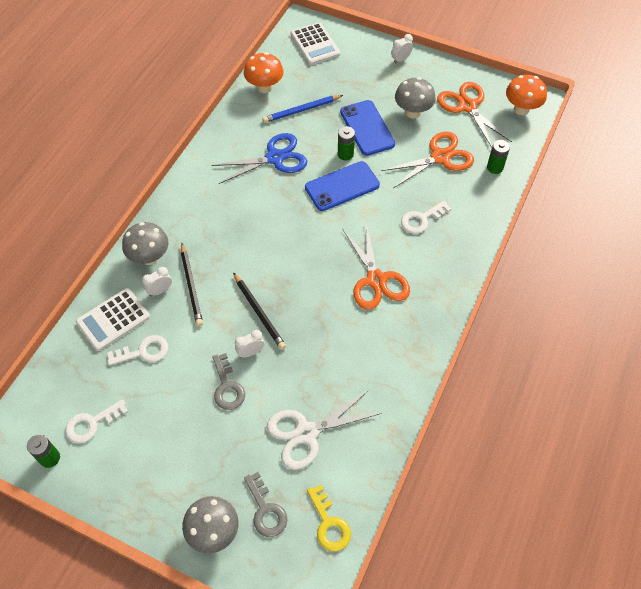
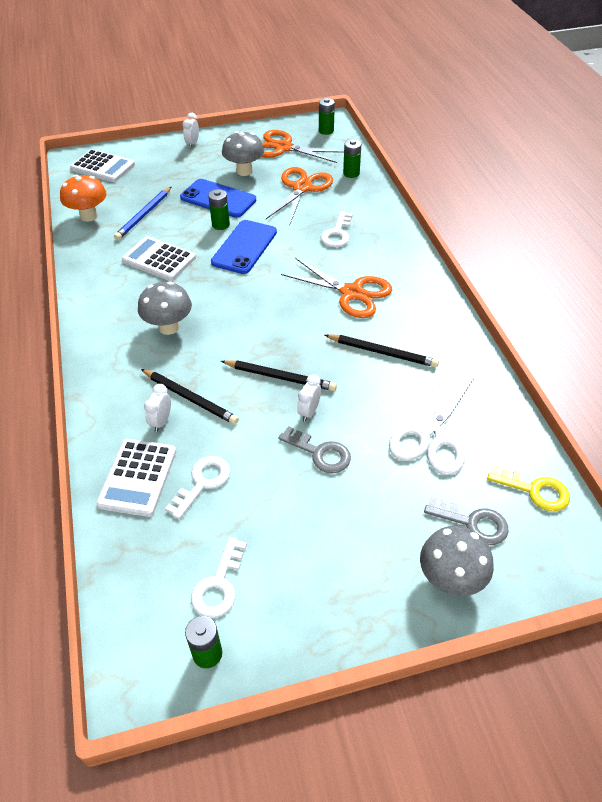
camera: 40 degrees left, 10 degrees down
(149, 257) = (118, 402): grey mushroom -> grey mushroom (169, 327)
(275, 158) = (159, 259): blue scissors -> white calculator
(344, 344) = (382, 352): none -> black pencil
(521, 109) = (326, 131): orange mushroom -> green battery

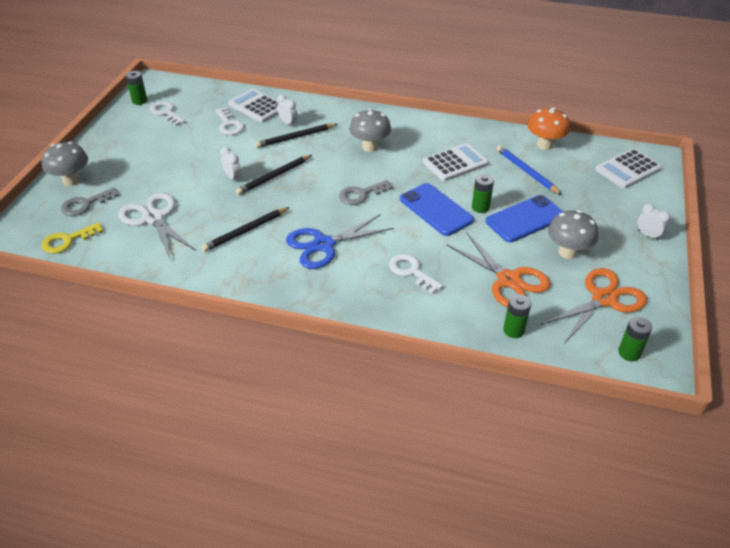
camera: 120 degrees right, 5 degrees down
(320, 453) = (198, 169): grey key -> grey key (361, 194)
(352, 293) = (323, 245): orange scissors -> blue scissors

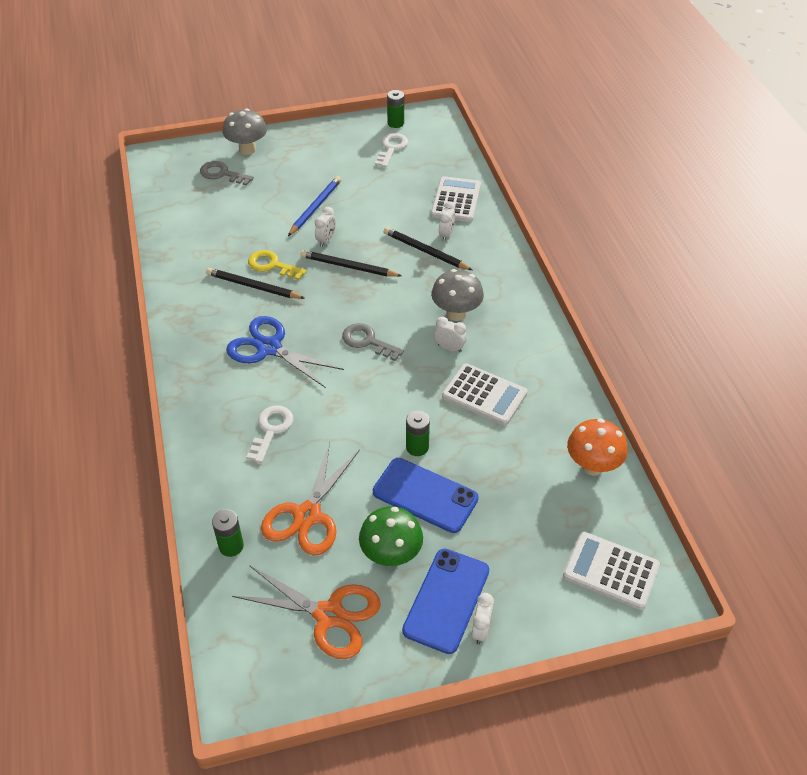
camera: 60 degrees right, 5 degrees up
(67, 241) = (170, 190): yellow key -> yellow key (272, 265)
(153, 218) = (232, 221): white scissors -> none
(229, 124) = (408, 197): white key -> none
(400, 161) = (449, 348): none -> white clock
(436, 210) = (385, 411): blue phone -> blue phone (446, 600)
(526, 172) = (520, 466): blue pencil -> blue pencil (315, 208)
(567, 252) = (391, 555): grey mushroom -> green mushroom
(629, 353) = (252, 664): green battery -> none

